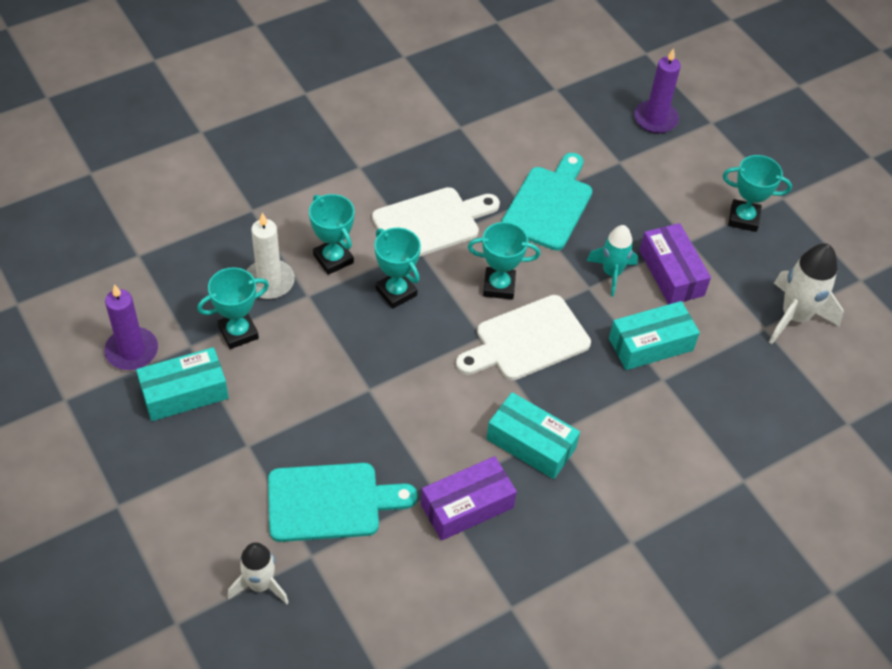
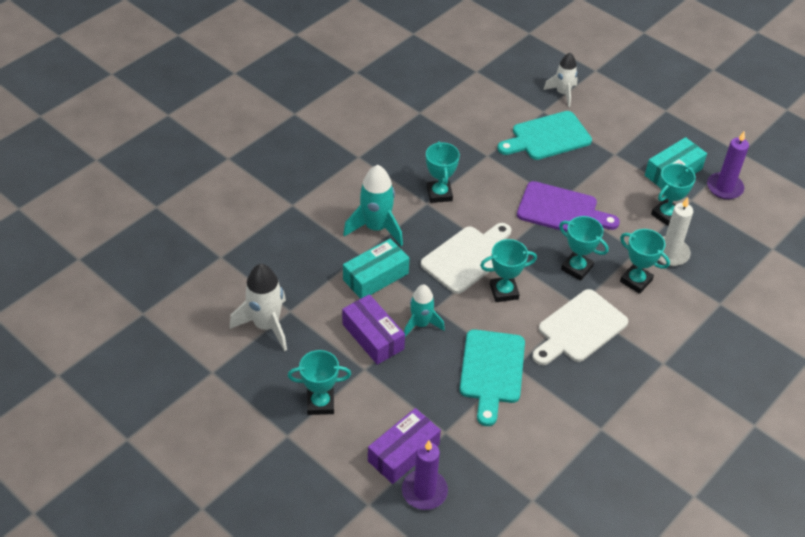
camera: 165 degrees right, 5 degrees down
(373, 375) = (561, 210): none -> purple cutting board
(467, 506) = (465, 152): purple box -> purple box (403, 453)
(531, 444) = (439, 194): turquoise box -> turquoise trophy
(633, 413) = (376, 228): none -> turquoise rocket

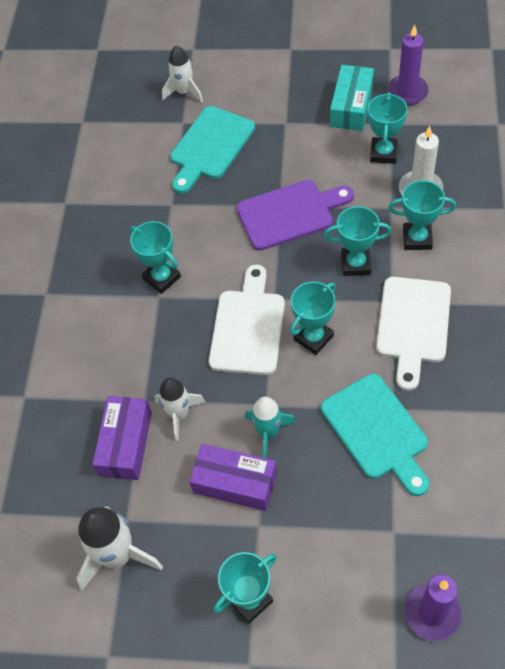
camera: 30 degrees left, 10 degrees up
(375, 276) = (179, 414): turquoise box -> white rocket
(376, 228) = (132, 360): turquoise rocket -> none
(403, 453) = (376, 587): purple box -> purple box (125, 444)

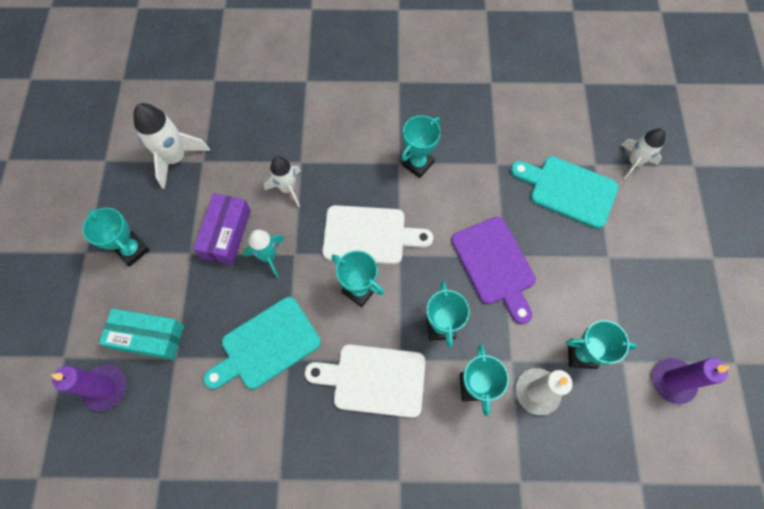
camera: 80 degrees right, 10 degrees up
(125, 444) = (264, 153): purple box -> none
(351, 106) = (641, 321): turquoise box -> turquoise box (148, 337)

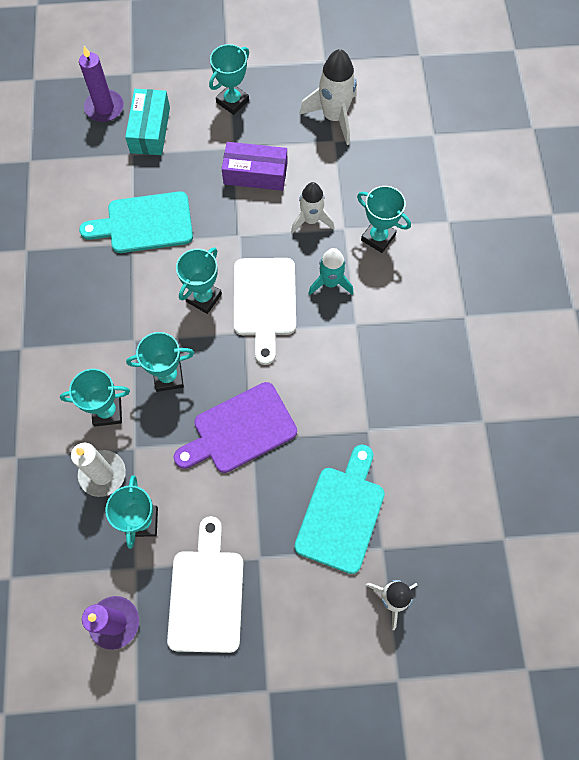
camera: 85 degrees right, 0 degrees up
(266, 345) = (144, 223): turquoise cutting board -> turquoise cutting board turned 60 degrees counterclockwise
(269, 256) = (234, 213): turquoise rocket -> turquoise rocket (330, 283)
(373, 380) = (113, 318): white cutting board -> white cutting board (206, 594)
(417, 163) = (357, 344): turquoise trophy -> turquoise trophy (378, 237)

